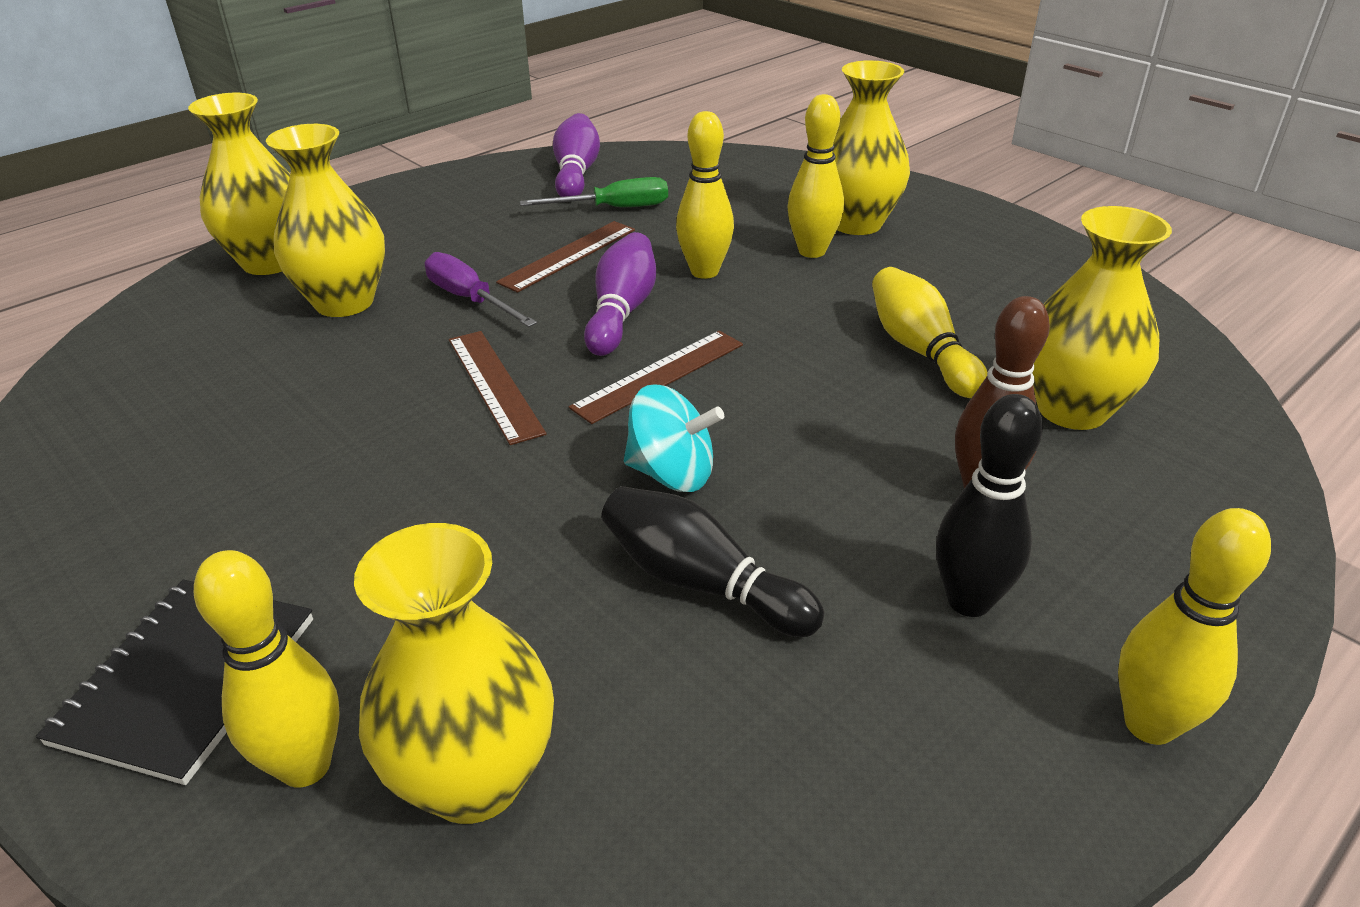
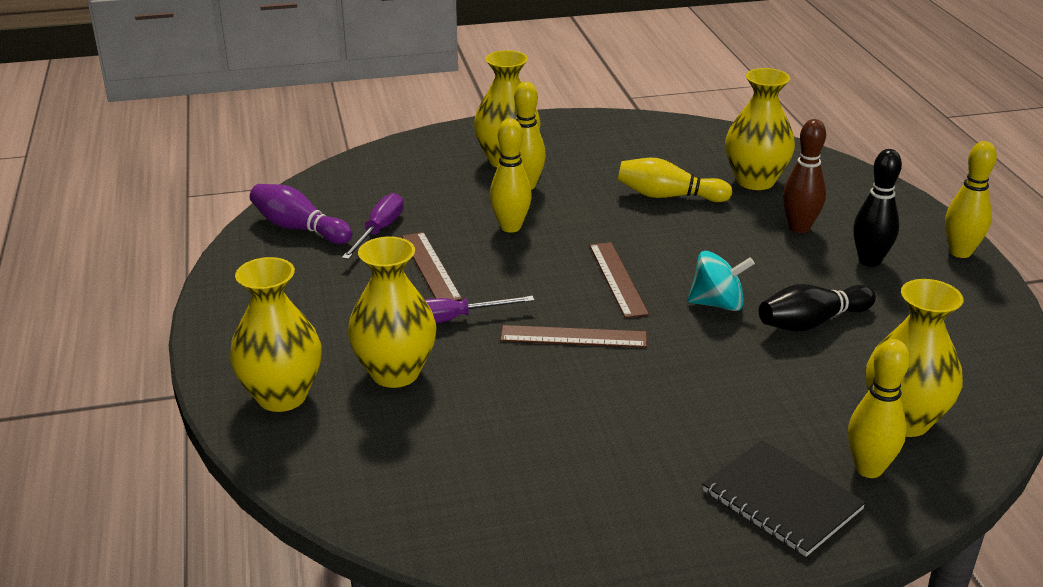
camera: 60 degrees left, 5 degrees down
(614, 208) = (379, 230): green screwdriver -> purple screwdriver
(621, 312) = (530, 269): purple bowling pin -> none
(672, 473) = (717, 304): turquoise spinning top -> turquoise spinning top turned 45 degrees clockwise

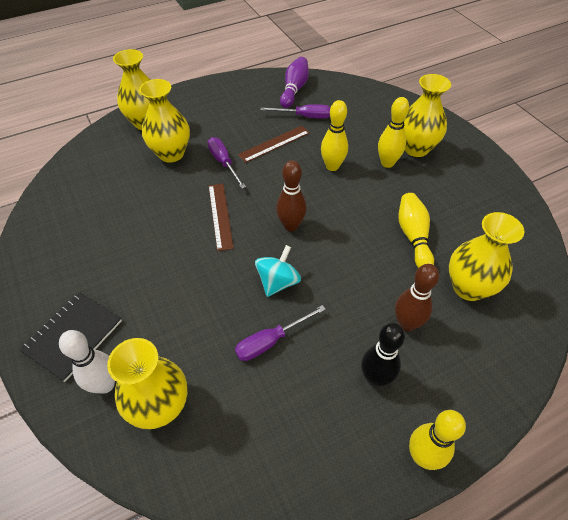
camera: 75 degrees right, 20 degrees up
(617, 279) = (291, 226): brown ruler -> brown bowling pin
(717, 304) = (278, 282): turquoise spinning top -> turquoise spinning top turned 135 degrees counterclockwise
(812, 322) = (270, 341): black bowling pin -> purple screwdriver
(868, 469) = (105, 385): yellow bowling pin -> white bowling pin

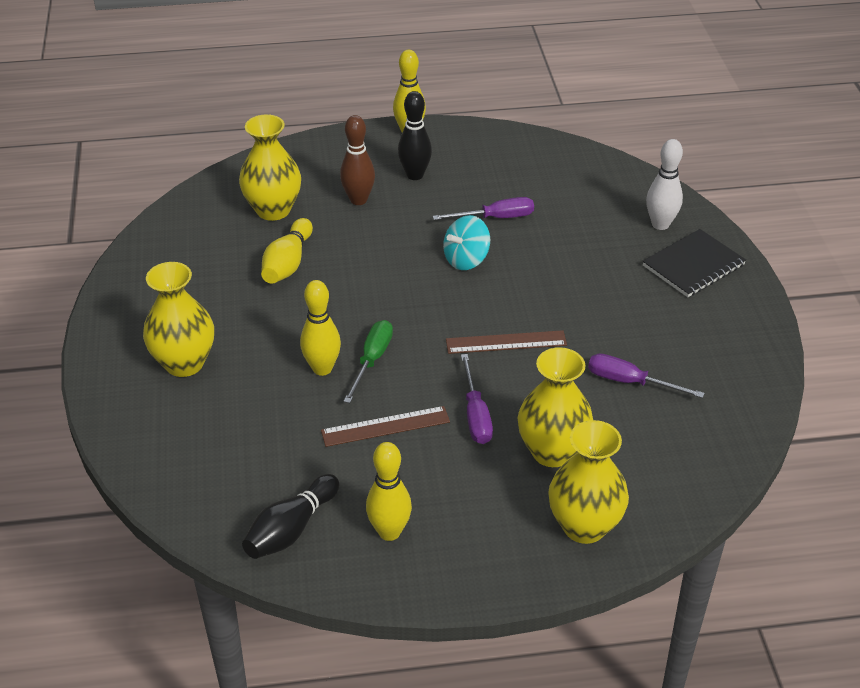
camera: 160 degrees left, 10 degrees down
(160, 407) = (611, 200): yellow vase -> none
(220, 215) = (506, 342): brown ruler -> brown ruler turned 75 degrees clockwise
(291, 226) = (422, 309): brown bowling pin -> none
(294, 89) = (291, 529): purple bowling pin -> black bowling pin
(304, 116) = (309, 464): purple screwdriver -> purple screwdriver (630, 382)
(304, 179) = (372, 360): none -> green screwdriver
(387, 163) = (243, 353): yellow bowling pin -> yellow bowling pin (389, 532)

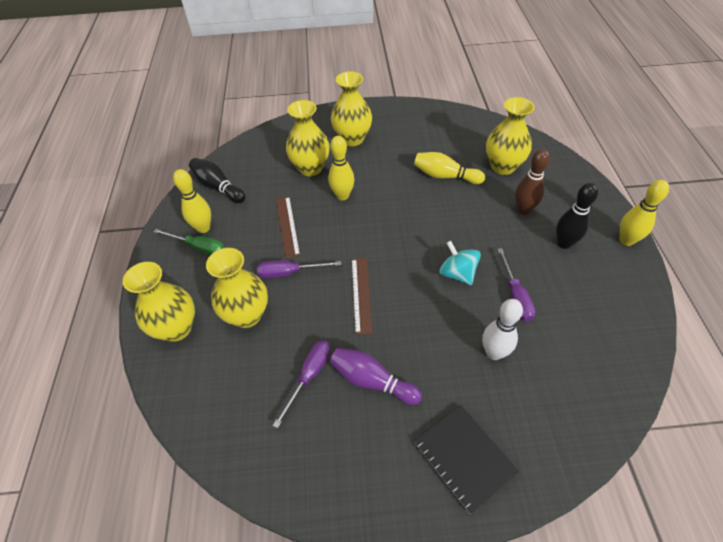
camera: 95 degrees right, 10 degrees up
(253, 410) = (310, 168): none -> yellow vase
(372, 360) = (348, 219): green screwdriver -> green screwdriver (199, 247)
(625, 330) = (372, 381): none -> purple bowling pin
(660, 224) = (527, 435): white bowling pin -> white bowling pin (494, 353)

